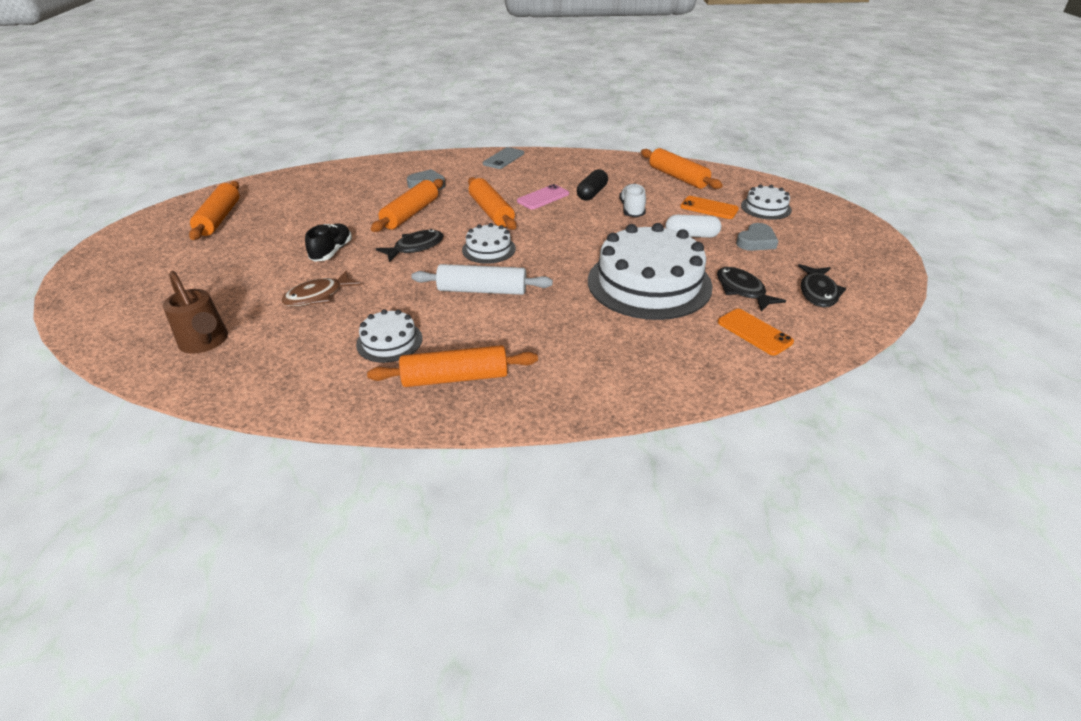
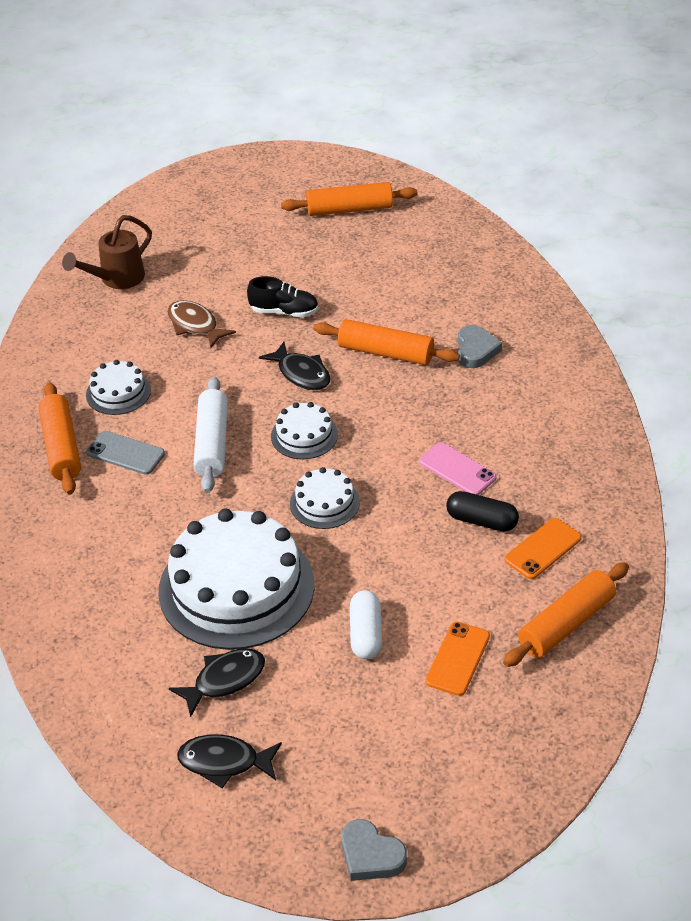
camera: 85 degrees right, 5 degrees up
(491, 212) = (404, 424): orange rolling pin -> none
(503, 158) = (585, 412): grey phone -> grey phone (125, 453)
(632, 210) = (435, 567): white shoe -> none
(754, 332) = (134, 684): orange phone -> orange phone (543, 549)
(756, 241) = (357, 708): grey heart -> grey heart (371, 855)
(766, 208) = (472, 733): white cake -> white cake (324, 503)

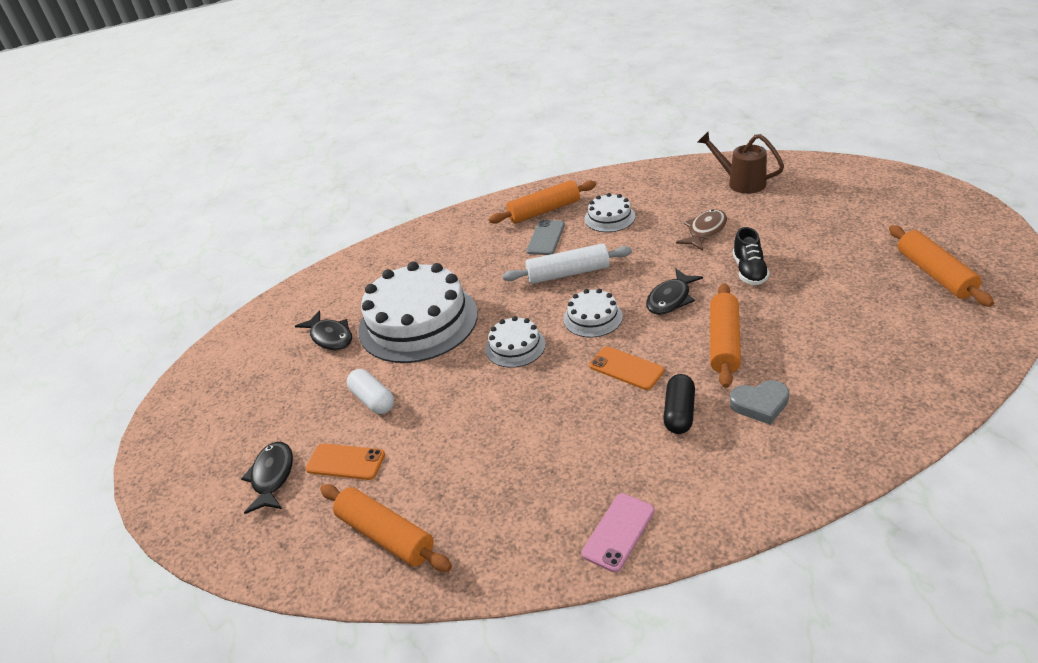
camera: 85 degrees right, 5 degrees down
(224, 762) = (259, 354): black fish -> black fish (272, 477)
(365, 634) = (373, 400): white capsule -> white capsule turned 60 degrees clockwise
(371, 855) = (165, 445): grey heart -> none
(457, 470) = (576, 421): pink phone -> pink phone (618, 532)
(482, 521) = (512, 450): black capsule -> black capsule (679, 413)
(543, 549) = (482, 503): orange phone -> orange phone (626, 368)

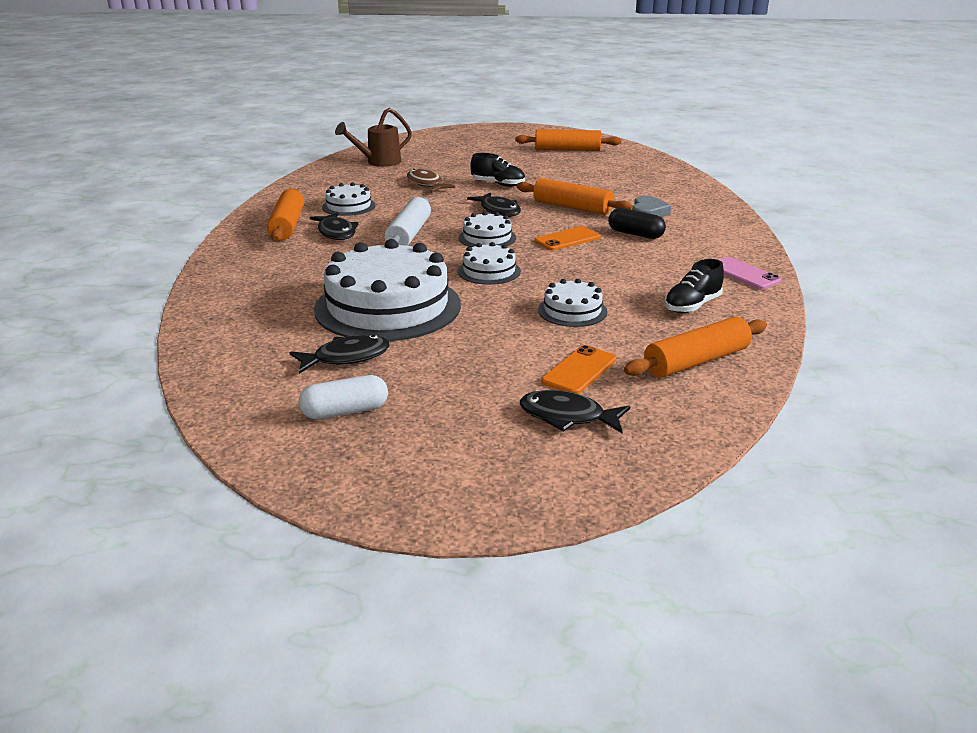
camera: 75 degrees left, 10 degrees down
(373, 400) = (494, 345): white capsule -> white capsule (345, 411)
(456, 424) = (572, 311): none -> white cake
(507, 505) = (692, 306): none -> black shoe
(546, 238) = (336, 232): grey phone -> black fish

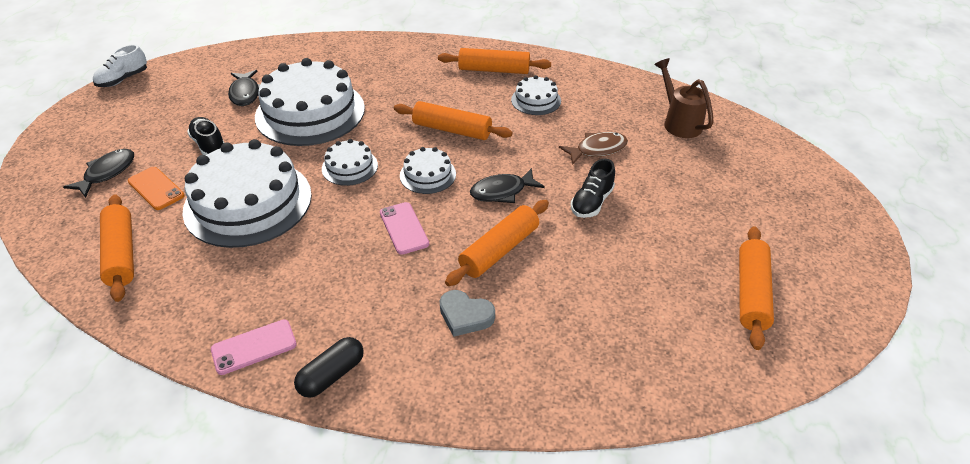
camera: 100 degrees right, 15 degrees up
(304, 487) = (123, 79): none -> white shoe
(336, 232) = (469, 93): black fish -> none
(345, 411) = (182, 92): white capsule -> none
(409, 234) = (452, 130): white rolling pin -> orange rolling pin
(567, 239) = (404, 228): orange phone -> pink phone
(572, 311) = (248, 202): white cake -> white cake, size x2.12
(635, 234) = (399, 285): black capsule -> black capsule (332, 375)
(692, 306) = (211, 281): black shoe -> black shoe (209, 145)

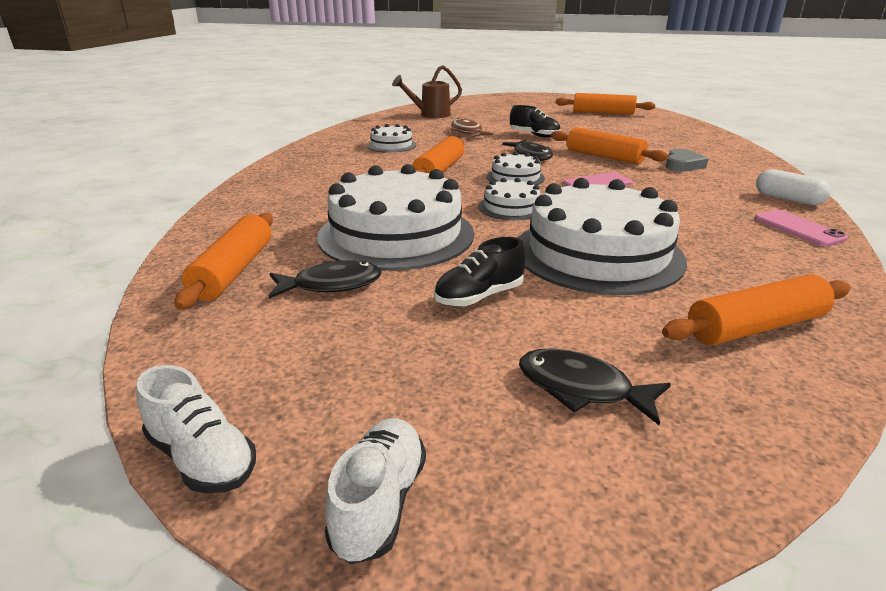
camera: 90 degrees left, 15 degrees down
(76, 118) = (379, 503): none -> white shoe
(156, 188) = (602, 325): orange phone -> none
(332, 375) = (788, 199): black capsule -> white capsule
(494, 70) = (330, 157): orange rolling pin -> orange rolling pin (234, 271)

